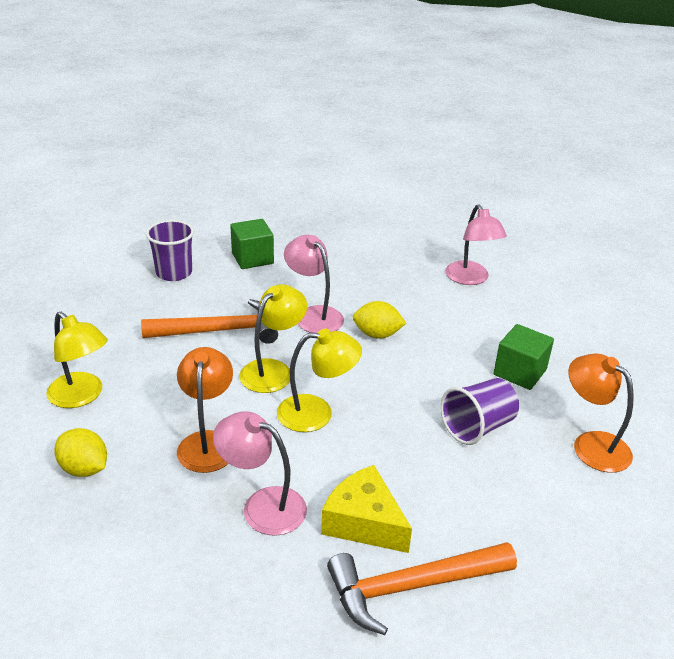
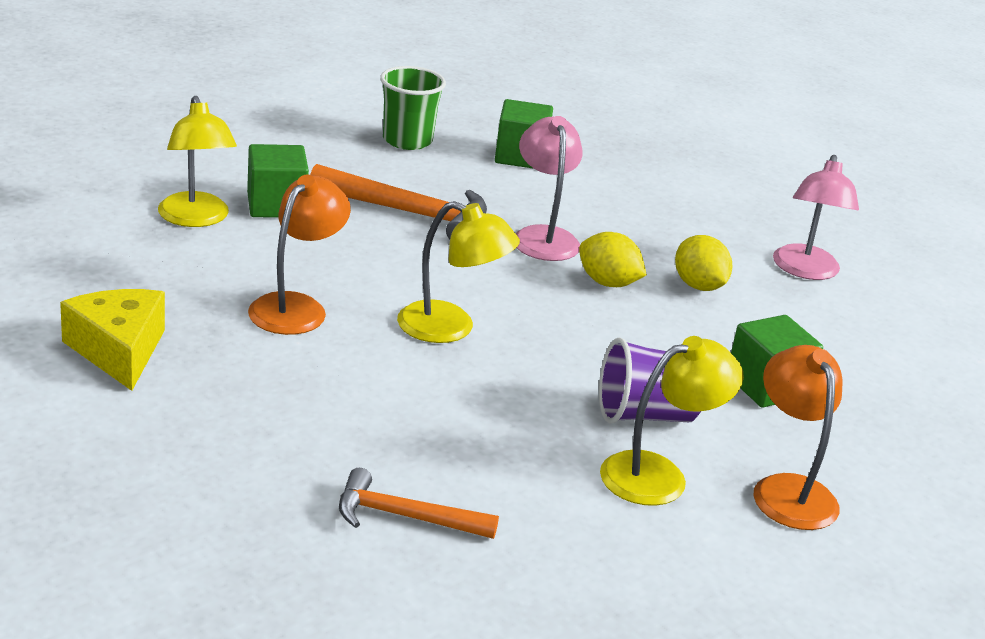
camera: 25 degrees right, 5 degrees down
(84, 468) = (143, 280): yellow lemon -> yellow lemon (698, 286)
(128, 361) = (276, 205): none -> green cube
(174, 273) = (407, 140): purple cup -> green cup
(262, 505) = (304, 383): pink lamp -> none
(273, 370) = (437, 271): yellow lamp -> yellow lamp (659, 475)
(363, 522) = (406, 442): yellow cheese -> yellow cheese (118, 350)
(412, 587) = (405, 517): orange hammer -> orange hammer, size x0.64

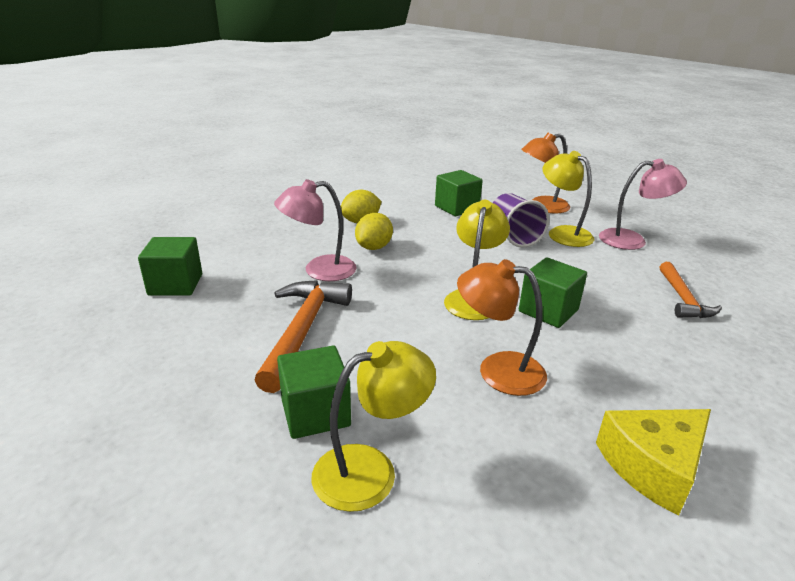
camera: 95 degrees left, 0 degrees up
(405, 377) = (548, 311): none -> green cube
(407, 140) = (142, 346): green cup -> none
(805, 271) = (325, 195): pink lamp -> pink lamp (632, 240)

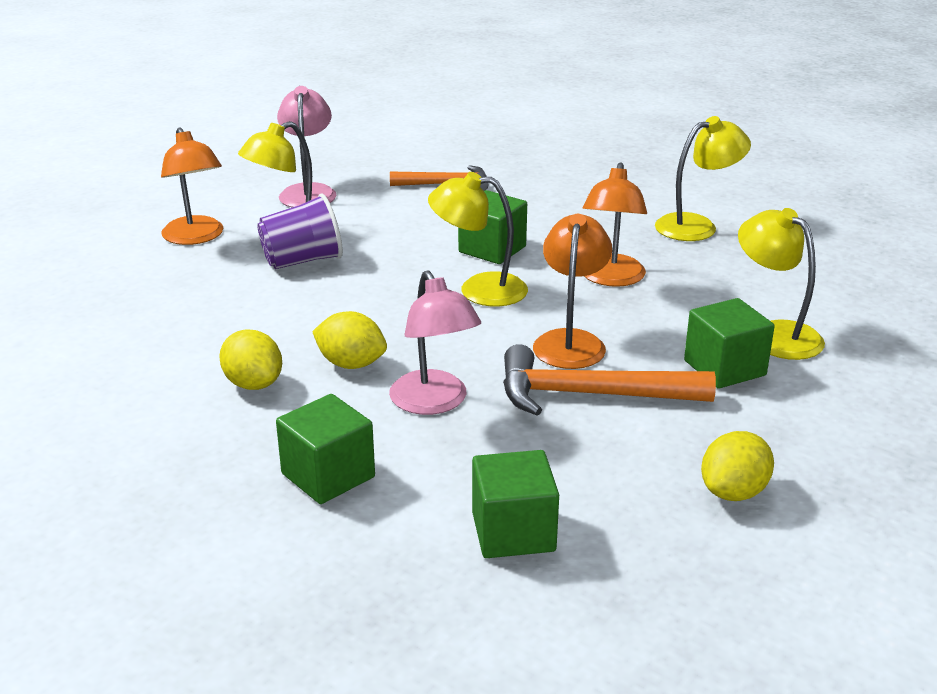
camera: 95 degrees left, 0 degrees up
(144, 377) = (733, 492): none -> yellow lemon
(384, 331) = (570, 341): none -> orange lamp
(456, 208) = (197, 301): green cube -> green cube (328, 475)
(652, 466) = (697, 226): yellow cheese -> yellow lamp

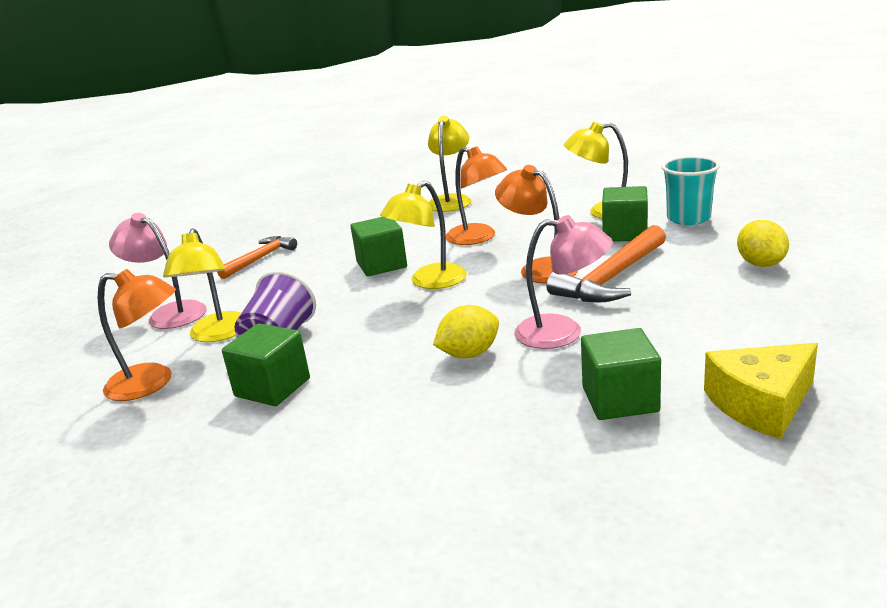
camera: 50 degrees left, 5 degrees down
(253, 384) = (445, 405): yellow lemon -> none
(379, 566) = (761, 404): none -> yellow cheese
(513, 532) = (753, 342): green cube -> green cube (272, 387)
(824, 401) = (688, 218): none -> turquoise cup

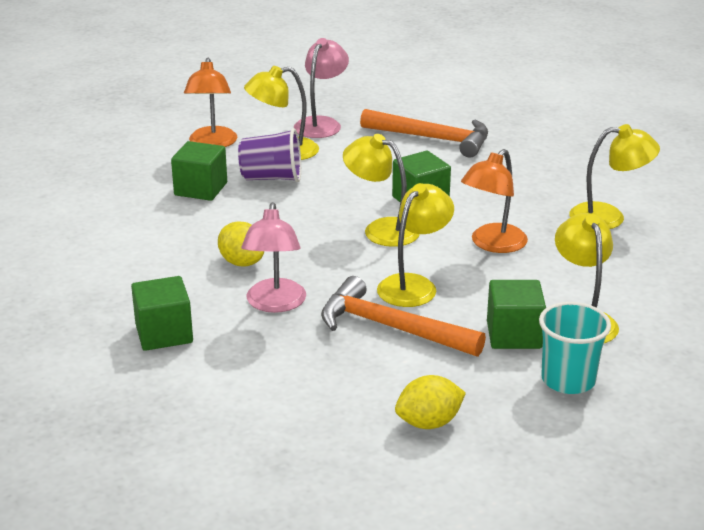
camera: 75 degrees right, 5 degrees up
(260, 258) = (433, 138): orange hammer -> orange hammer, size x1.55
(539, 268) = (414, 285): orange lamp -> yellow lamp
(761, 404) = (148, 399): yellow cheese -> none

